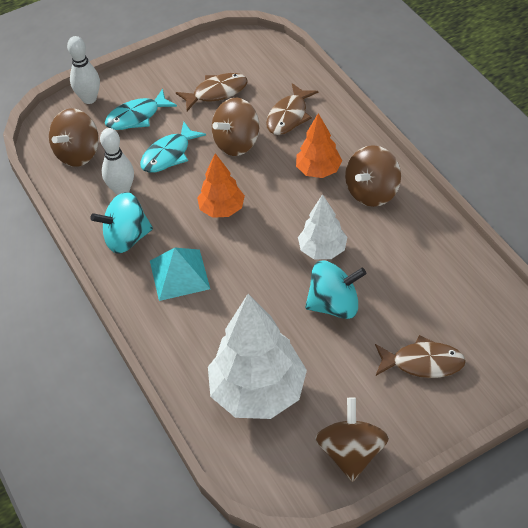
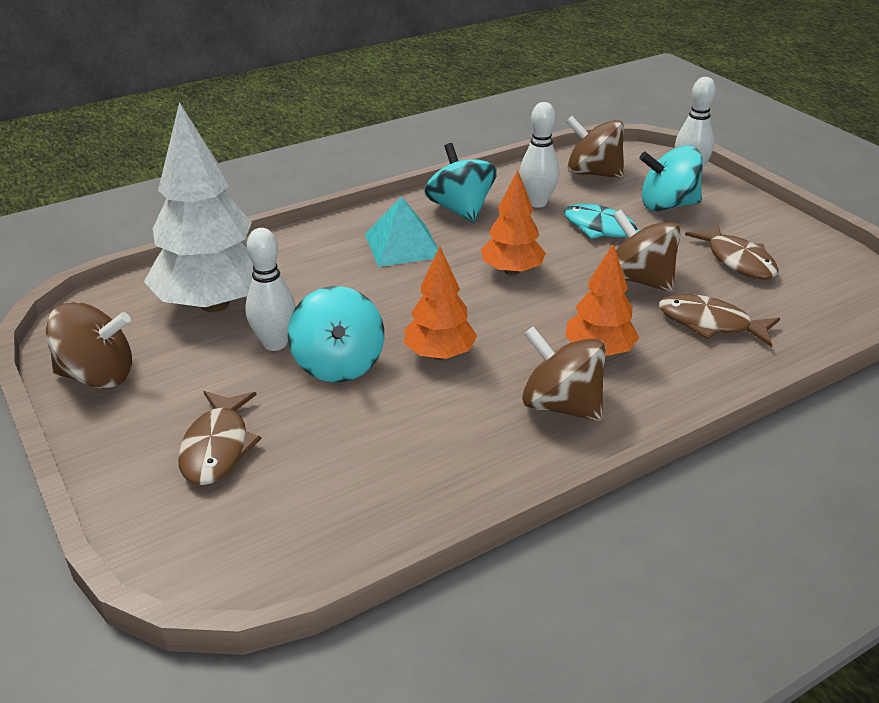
camera: 85 degrees right, 15 degrees down
(136, 117) = (667, 205): turquoise fish -> turquoise spinning top
(310, 345) = (275, 343): none -> white bowling pin
(322, 250) = (439, 354): white tree -> orange tree

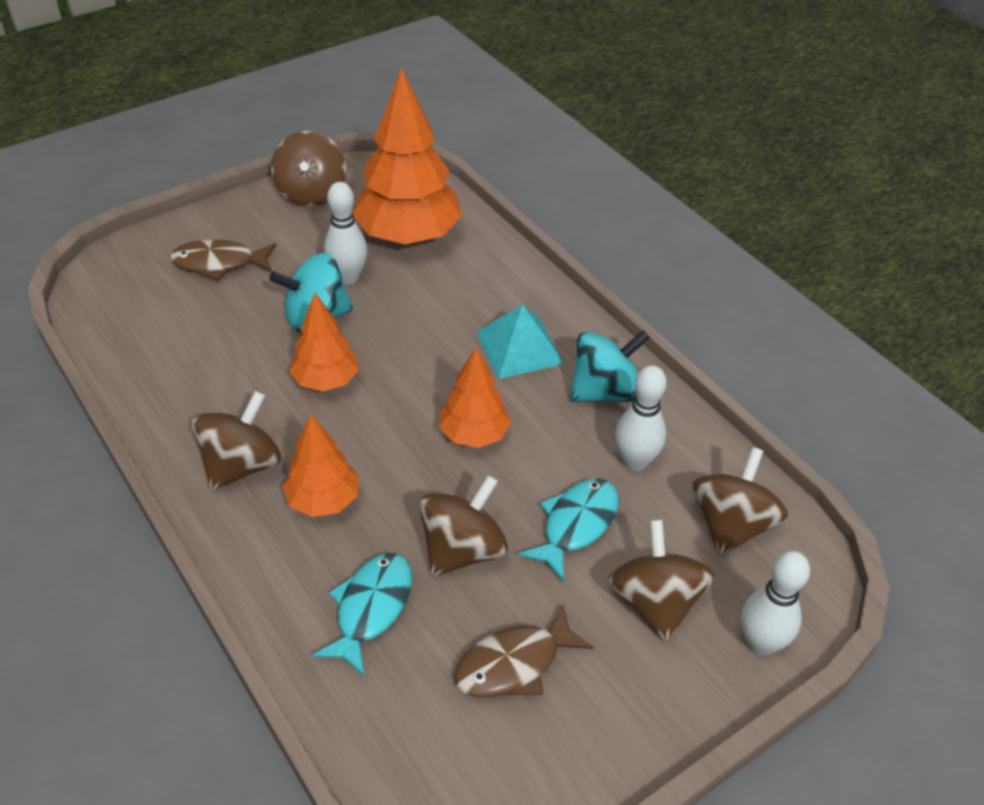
camera: 85 degrees right, 10 degrees up
(214, 304) = (408, 236): white tree -> orange tree
(667, 205) = (655, 602): turquoise spinning top -> brown spinning top
(710, 323) = (371, 608): brown fish -> turquoise fish

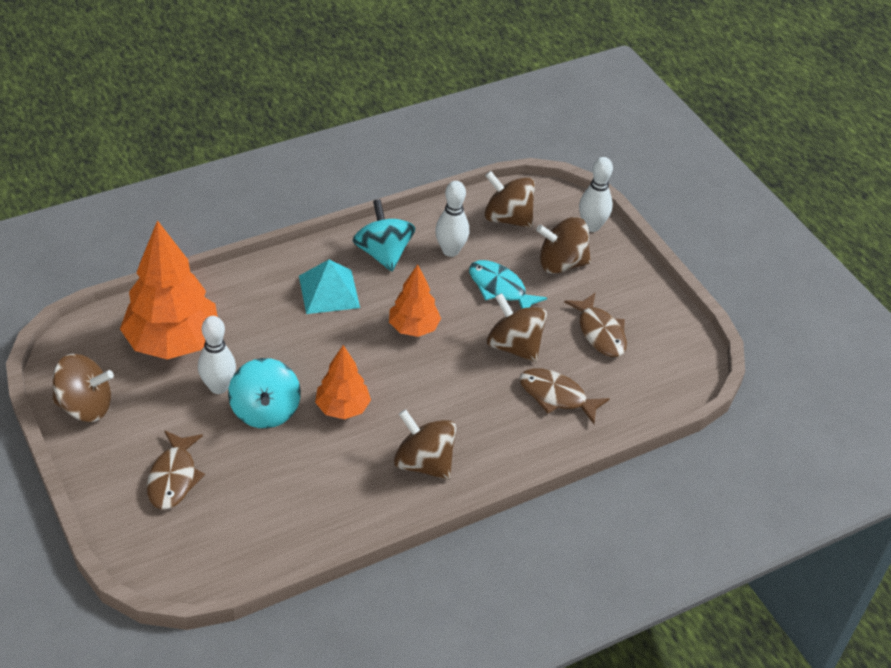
camera: 85 degrees left, 0 degrees up
(323, 500) = (464, 416): orange tree -> none
(371, 608) = (556, 396): turquoise fish -> brown fish

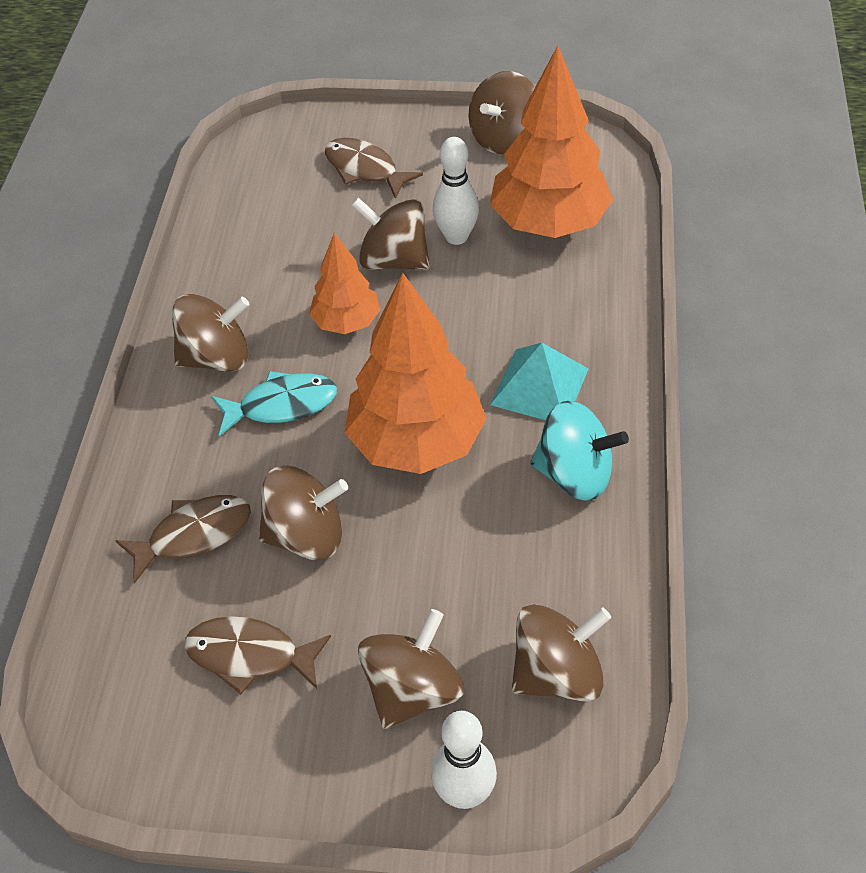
camera: 130 degrees right, 5 degrees up
(265, 411) = (394, 260): turquoise spinning top -> brown spinning top
(413, 328) = (417, 443): orange tree -> orange tree, size x1.80
(450, 251) = (531, 557): white bowling pin -> none
(500, 288) = (418, 578): turquoise fish -> turquoise fish (282, 405)

